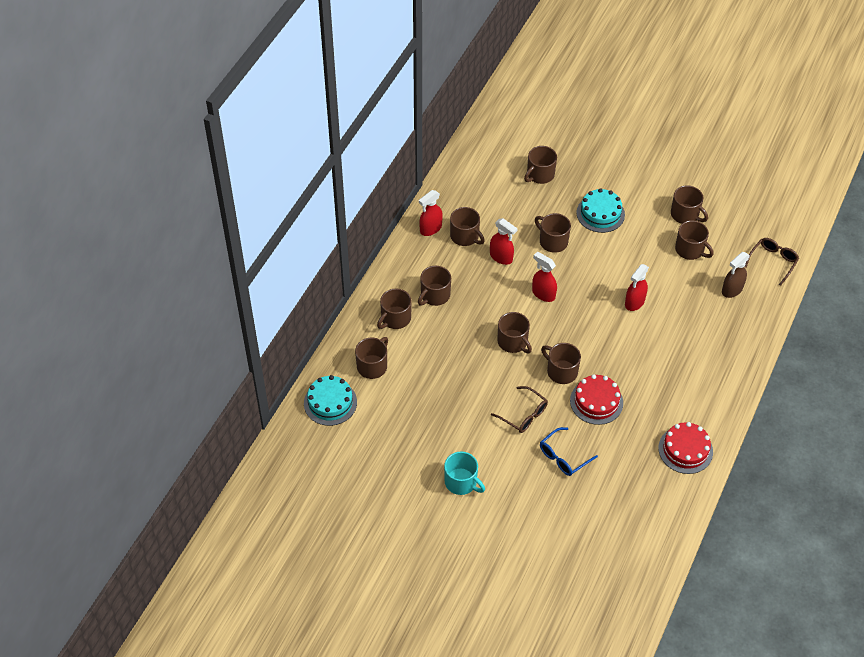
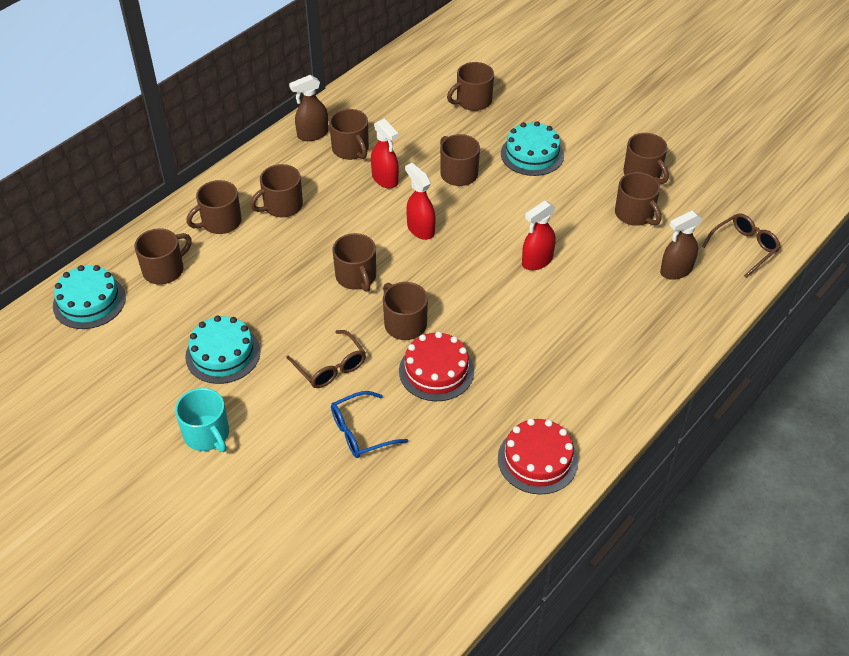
camera: 15 degrees right, 5 degrees down
(430, 229) = (312, 134): red spray bottle -> brown spray bottle
(445, 421) = (223, 354): none -> turquoise cake

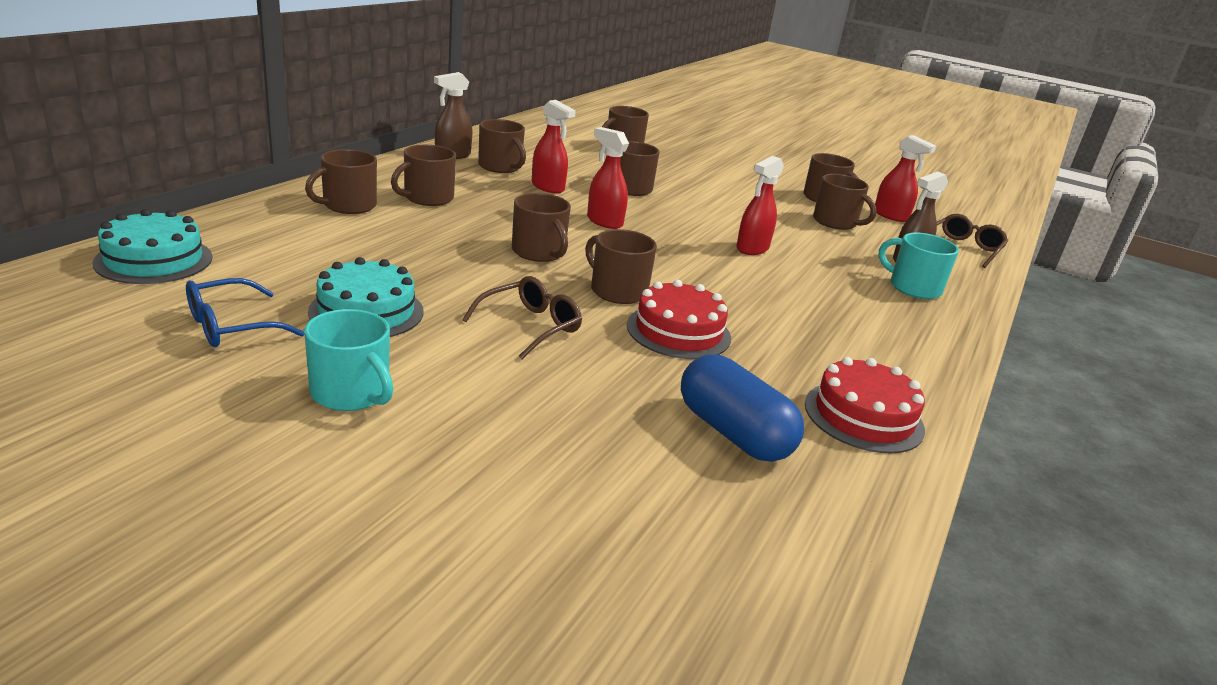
camera: 15 degrees left, 20 degrees down
(164, 270) = (272, 238): brown mug -> none
(331, 367) = (531, 326): brown glasses -> brown glasses turned 90 degrees counterclockwise
(360, 432) = (597, 389): blue glasses -> blue glasses (231, 326)
(438, 473) = (733, 433): none -> blue capsule
(532, 154) = (703, 181): turquoise cake -> none
(659, 309) = (913, 287): none -> turquoise mug
(697, 198) = (891, 216): none -> red spray bottle

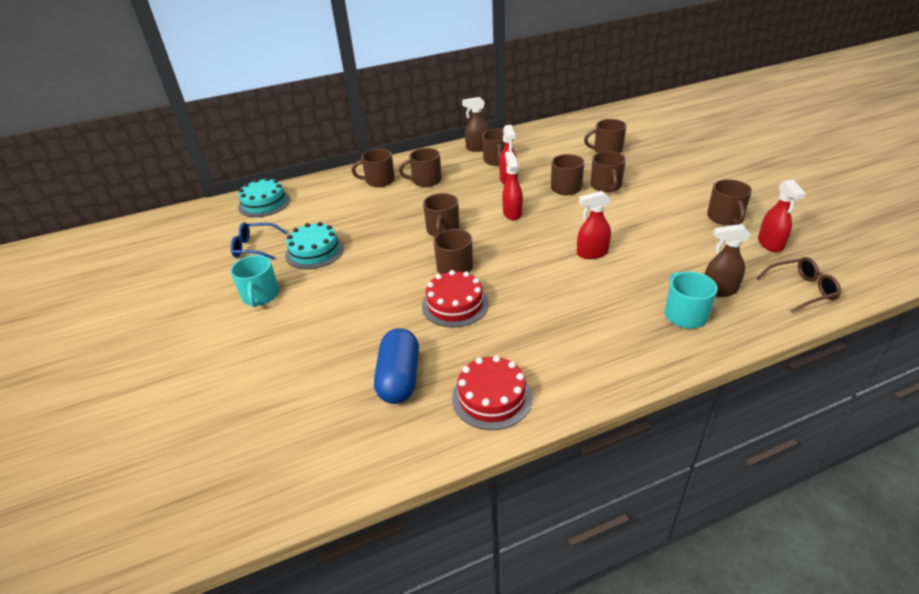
camera: 45 degrees right, 10 degrees up
(531, 326) = (378, 279): brown glasses -> none
(835, 222) = (701, 242): brown mug -> brown mug (606, 186)

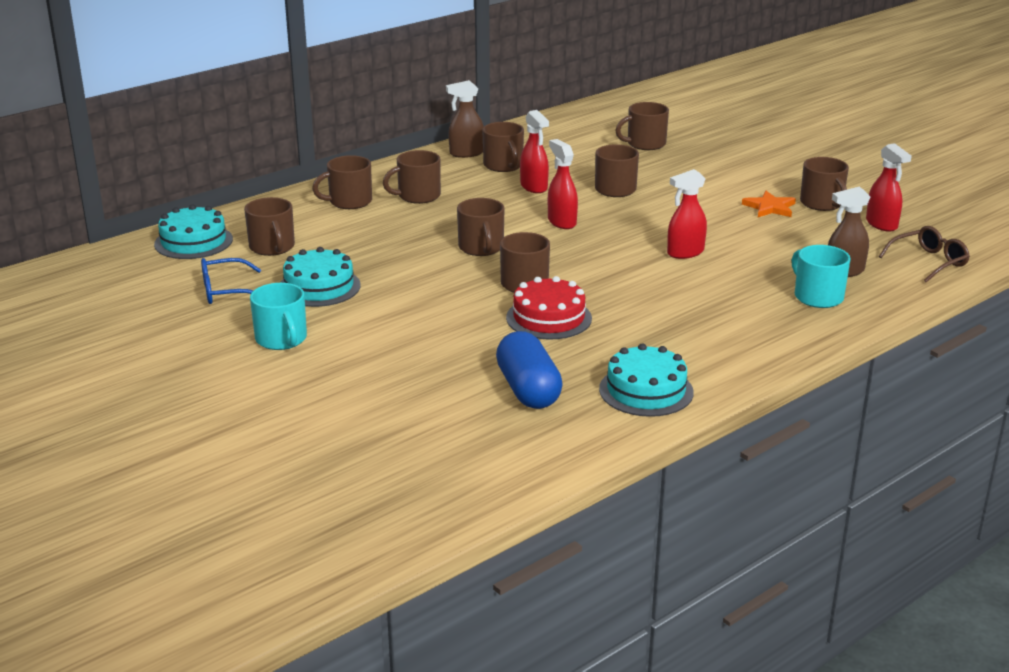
camera: 20 degrees left, 10 degrees down
(492, 397) = (646, 390): red cake -> turquoise cake
(606, 186) = (665, 183): brown mug -> brown mug (272, 247)
(679, 217) = (770, 207): none -> orange star

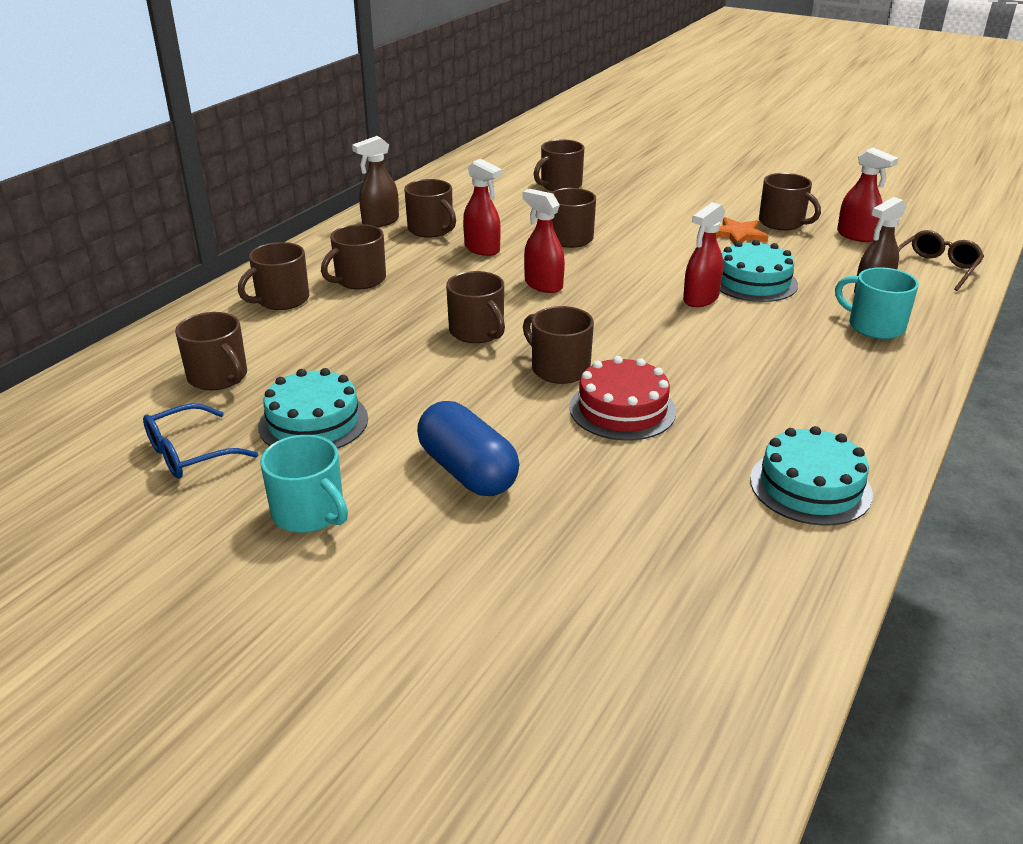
camera: 20 degrees left, 5 degrees up
(193, 242) = (106, 388): turquoise cake -> turquoise cake (753, 282)
(528, 390) = (677, 518): blue capsule -> blue capsule (468, 471)

